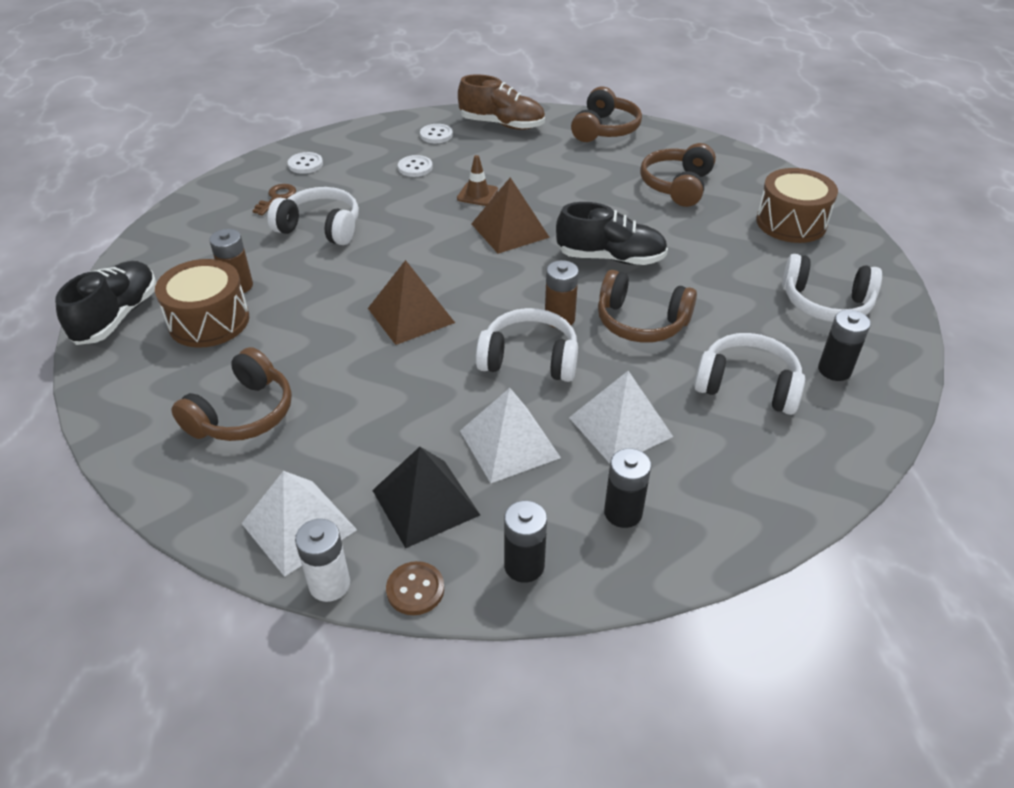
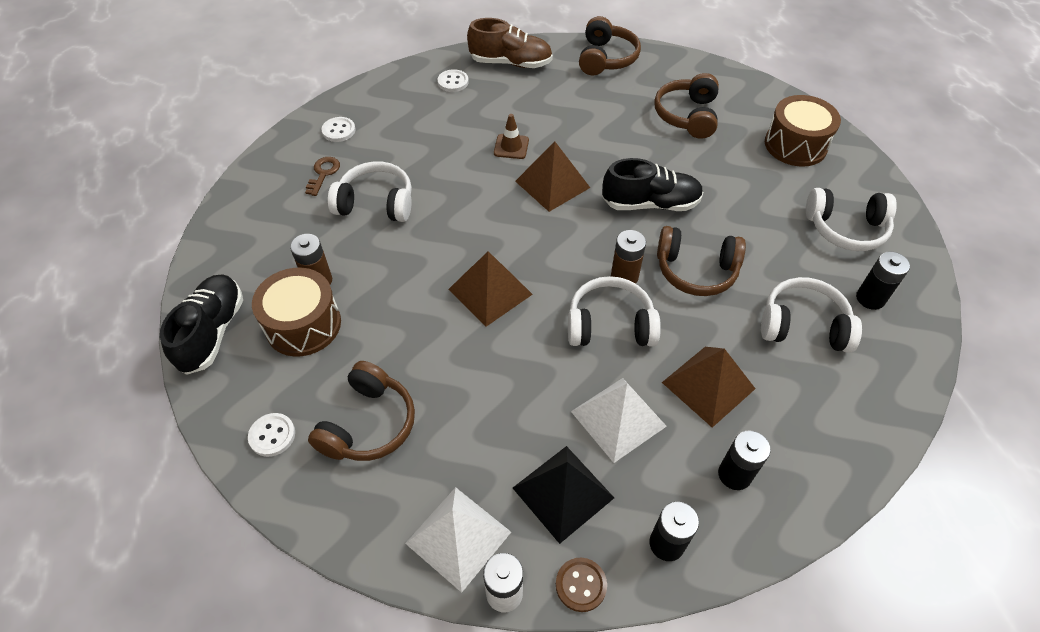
camera: 10 degrees left, 10 degrees up
(415, 167) = (444, 122): white button -> white button (272, 435)
(620, 426) = (708, 385): white pyramid -> brown pyramid

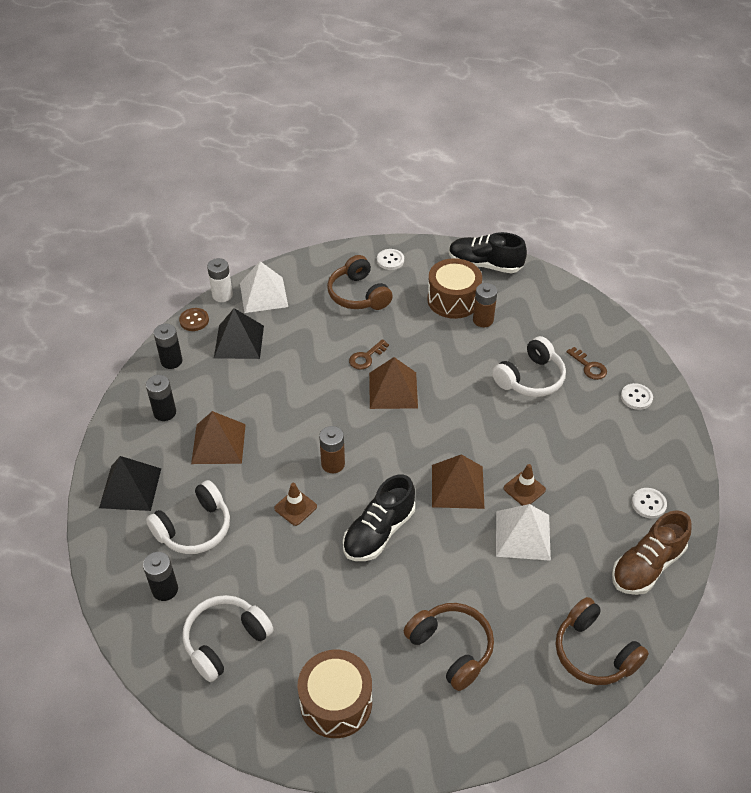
camera: 130 degrees right, 5 degrees down
(212, 332) = (485, 265): black shoe -> black shoe turned 150 degrees clockwise
(466, 344) = (366, 357): none -> brown key
(610, 325) = (307, 429): white headphones -> none
(618, 418) = (248, 389): white pyramid -> white pyramid (523, 535)
(696, 270) = (295, 507): brown headphones -> brown traffic cone
(839, 416) = (130, 488): none -> black pyramid

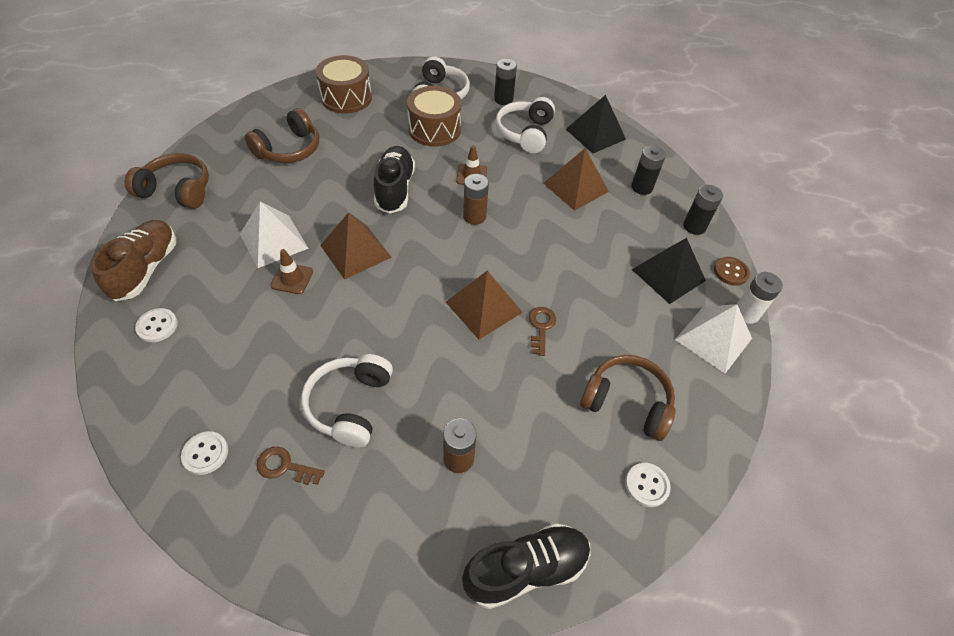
camera: 140 degrees right, 5 degrees up
(451, 648) = (289, 149): brown headphones -> brown headphones turned 60 degrees counterclockwise
(453, 300) = (517, 469): brown drum -> brown drum (434, 129)

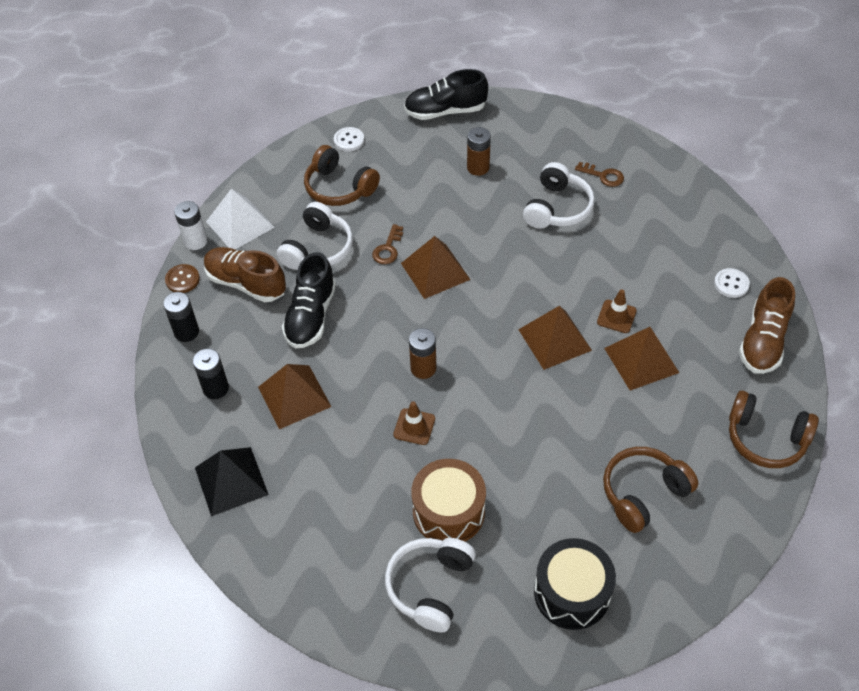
camera: 165 degrees left, 0 degrees up
(205, 453) = (662, 189): white button -> none
(273, 241) = (641, 360): white pyramid -> brown pyramid
(346, 98) = (572, 593): brown drum -> black drum
(395, 189) = (509, 415): black shoe -> black shoe (311, 316)
(503, 99) = (336, 565): black battery -> none
(525, 133) = (326, 492): white headphones -> white headphones (318, 249)
(668, 275) = (246, 283): black pyramid -> brown shoe

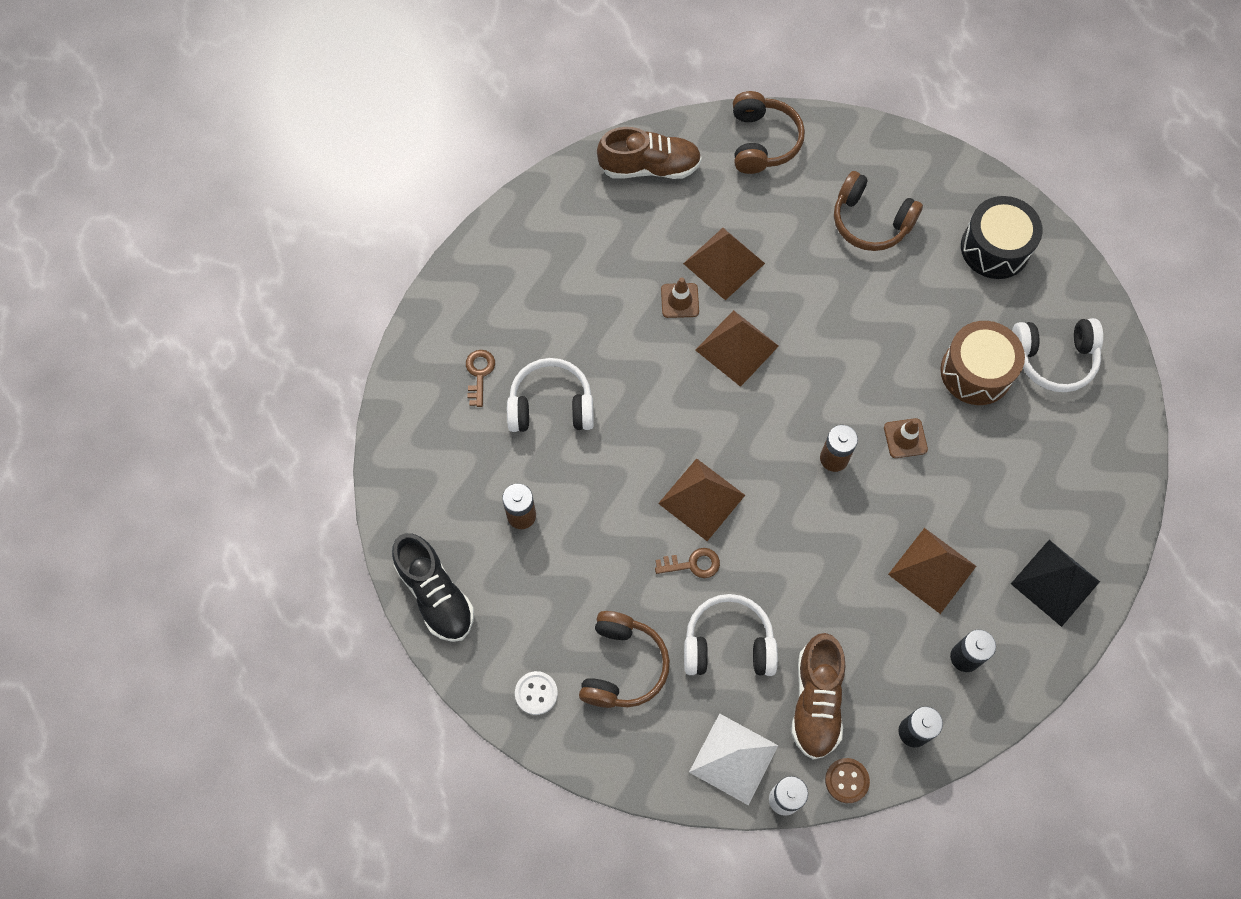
camera: 115 degrees left, 15 degrees up
(311, 316) = (825, 604): black shoe -> none
(731, 284) = (588, 209): white button -> none

